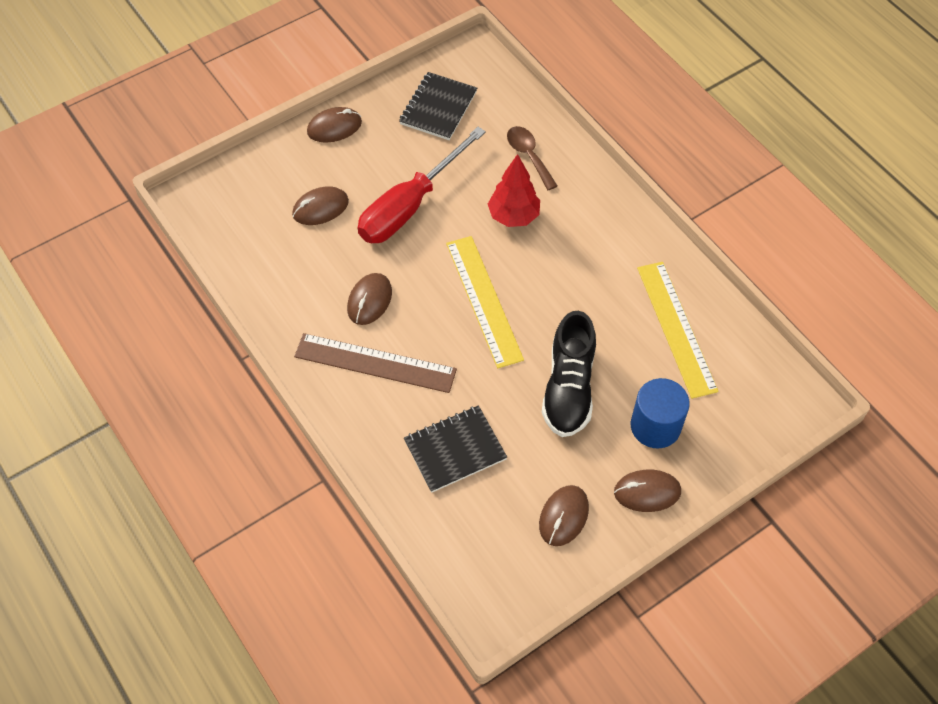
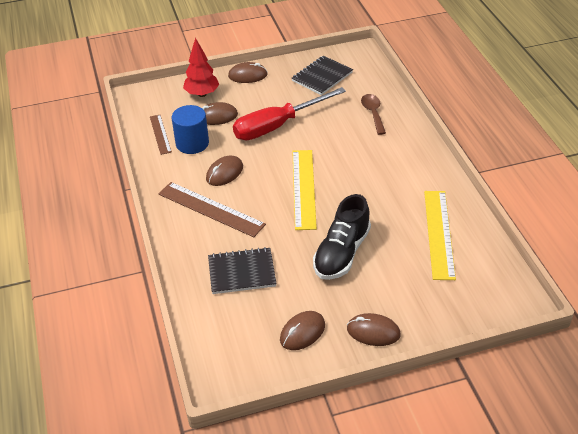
camera: 20 degrees right, 15 degrees down
(253, 256) = (160, 134): none -> brown ruler
(513, 216) = (347, 145): red tree -> red tree (202, 94)
(655, 426) = (397, 291): blue cylinder -> blue cylinder (192, 143)

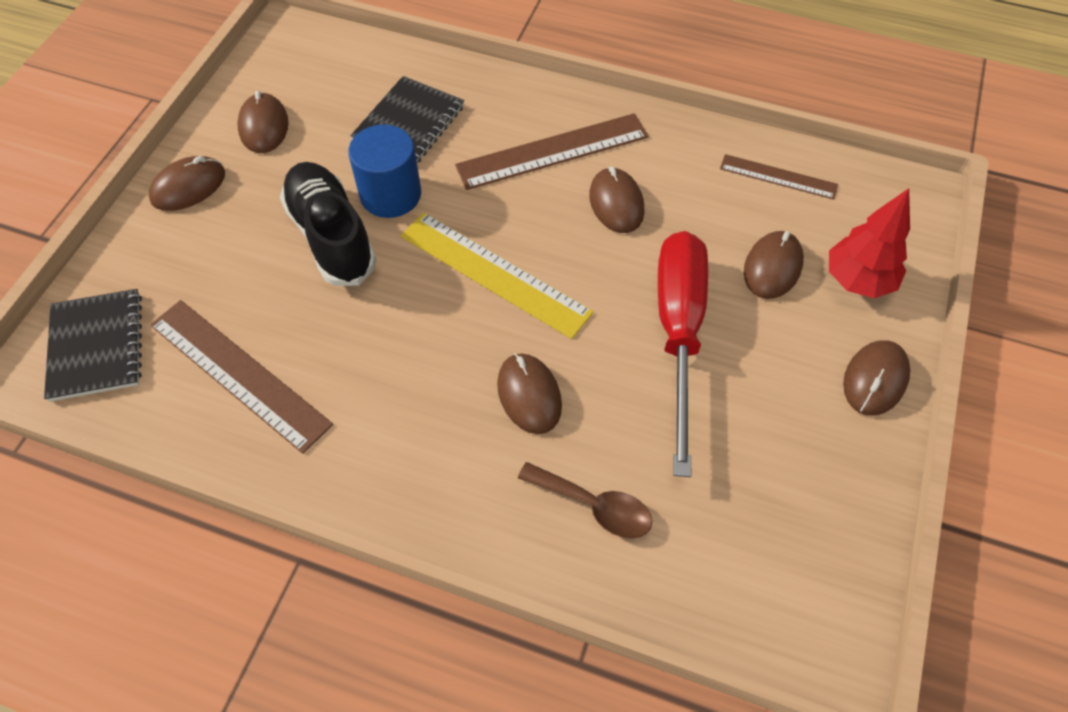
camera: 125 degrees right, 15 degrees up
(192, 143) = (721, 201): blue cylinder -> blue cylinder (390, 195)
(322, 77) = (782, 502): black notebook -> black notebook (97, 346)
(349, 149) = (529, 395): none -> brown mouse
(439, 233) = (239, 374): yellow ruler -> brown ruler

